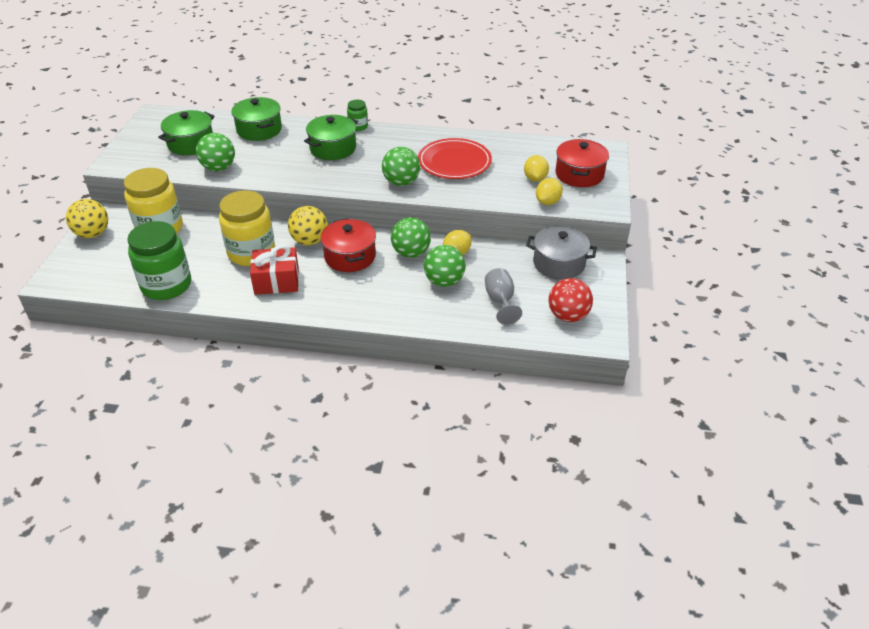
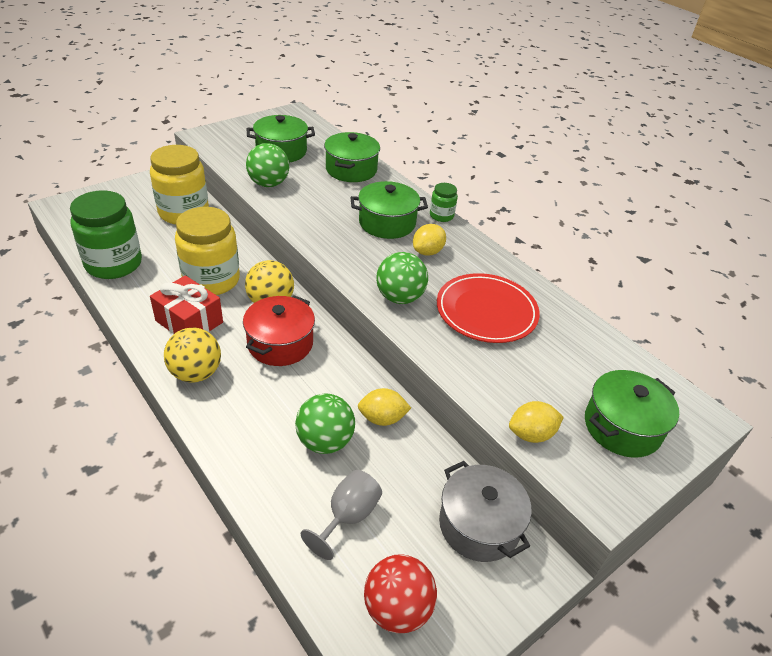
camera: 40 degrees right, 0 degrees up
(93, 234) = (138, 187): yellow ball -> yellow ball (196, 373)
(411, 253) = (338, 382): green ball -> none
(535, 179) = (555, 393): yellow lemon -> yellow lemon (427, 252)
(579, 174) = (622, 427): red pot -> green pot

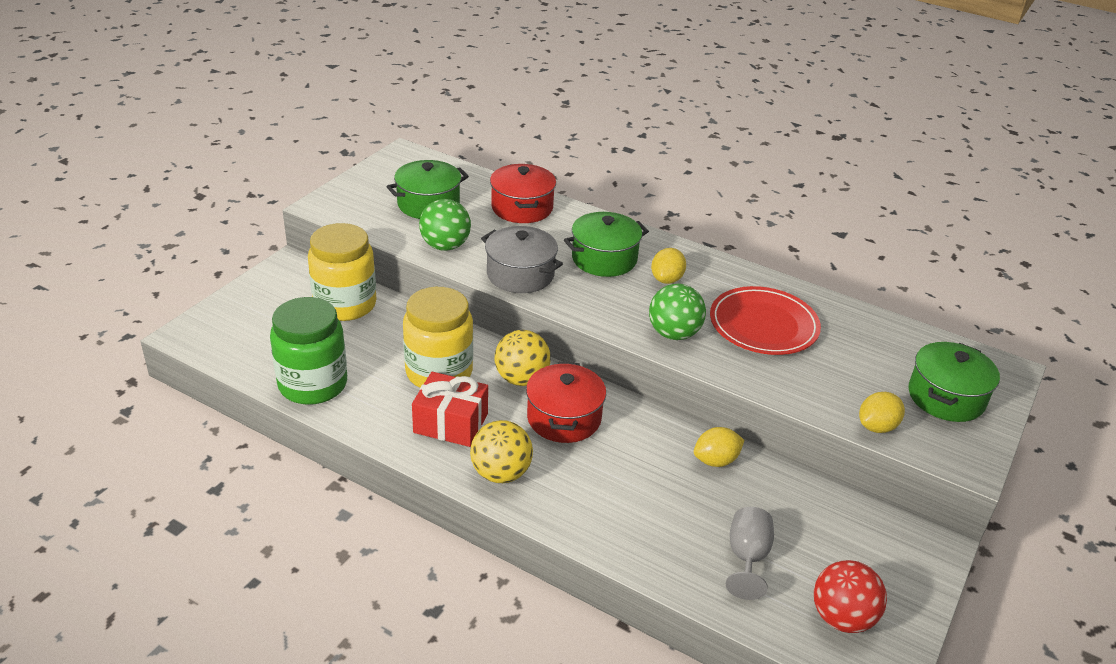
camera: 20 degrees left, 5 degrees down
(325, 441) = (678, 498): green ball -> none
(351, 170) = (522, 208): green pot -> red pot
(441, 216) = (653, 237): green jar -> none
(479, 525) = (863, 526): grey pot -> grey pot (520, 274)

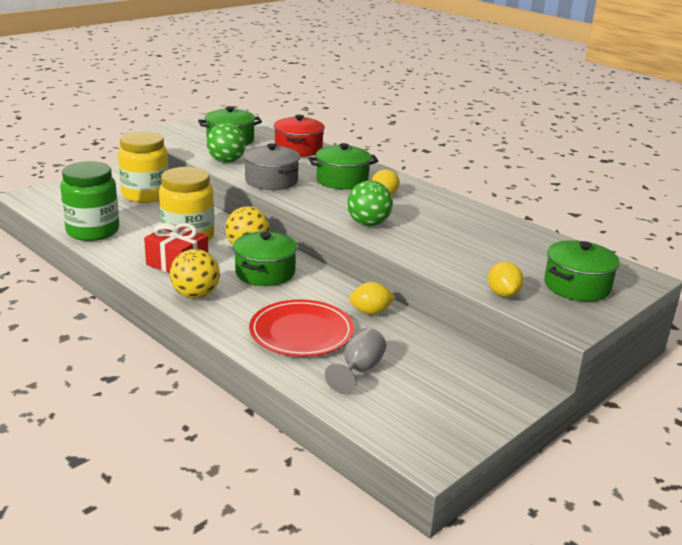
camera: 15 degrees right, 10 degrees down
(564, 418) = (265, 272): red pot -> green pot
(763, 325) = (445, 228): red plate -> red plate (301, 332)
(842, 618) = (417, 418): red ball -> none
(877, 427) = (503, 294): yellow lemon -> yellow lemon turned 75 degrees counterclockwise

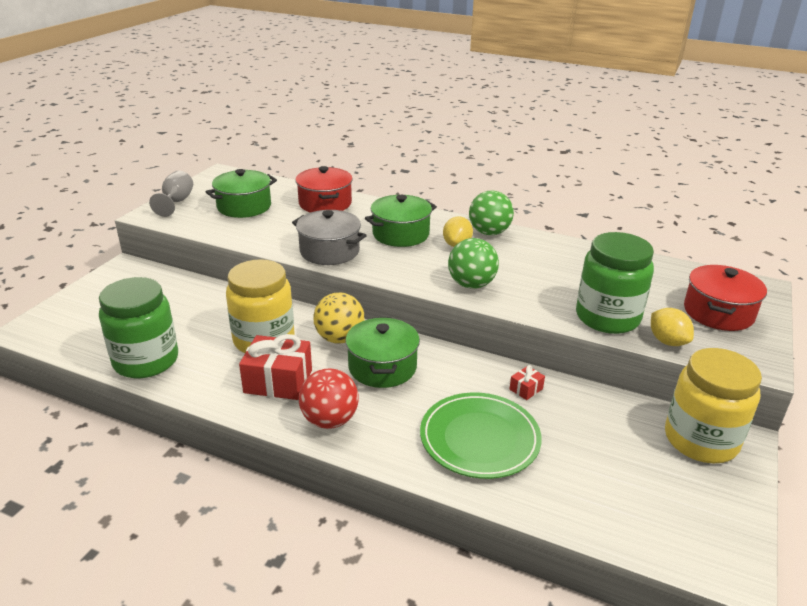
camera: 20 degrees left, 5 degrees up
(145, 195) = (175, 293): yellow jar -> yellow jar (700, 440)
(195, 295) = (330, 420): yellow ball -> red ball
(226, 161) = (261, 235): green ball -> green ball (489, 232)
(301, 332) = (479, 438): red plate -> green plate
(359, 370) = (574, 471): grey goblet -> grey goblet (176, 202)
(370, 312) = (526, 389): yellow lemon -> red gift
(466, 268) = (607, 317): none -> green jar
(577, 286) = (718, 313): green pot -> red pot

